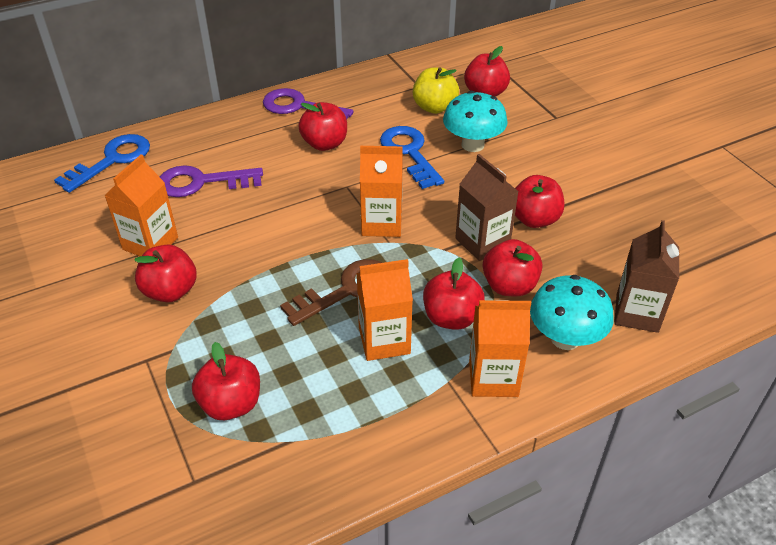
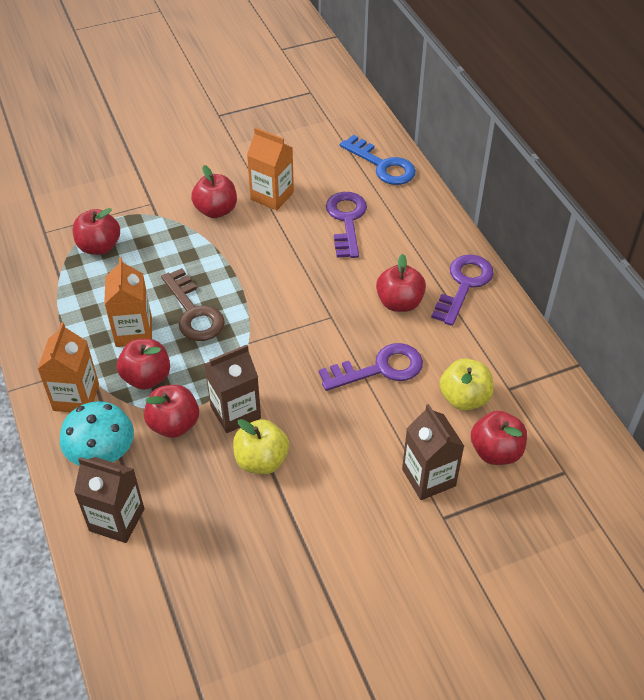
camera: 95 degrees right, 5 degrees up
(381, 223) = (274, 339): orange carton -> none
(410, 153) = (379, 369): blue key -> purple key
(472, 145) = (391, 425): turquoise mushroom -> none
(521, 124) = (428, 477): none -> brown carton
(534, 219) = (261, 460): red apple -> yellow apple

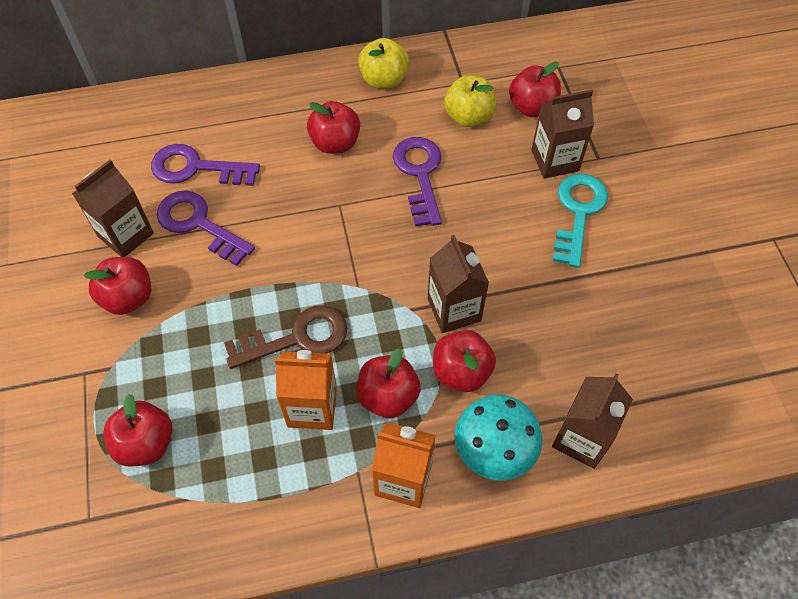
camera: 80 degrees left, 10 degrees up
(261, 460) = (520, 292): yellow apple -> yellow apple (383, 80)
(272, 196) = (126, 235): orange carton -> brown carton
(365, 503) = (578, 213): none -> turquoise key
(382, 165) = (117, 120): blue key -> none
(464, 285) = (326, 87): purple key -> purple key (199, 224)

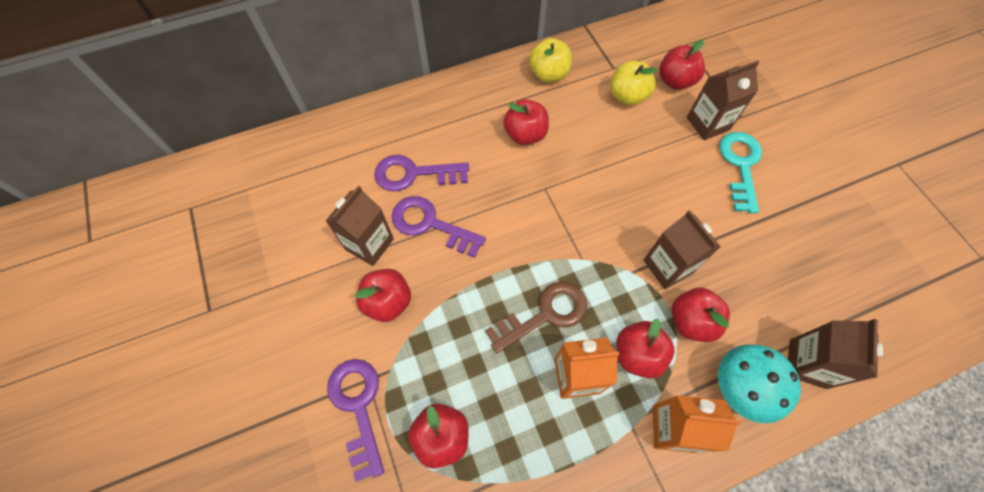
camera: 10 degrees left, 5 degrees up
(420, 175) = (603, 152): purple key -> purple key (358, 407)

